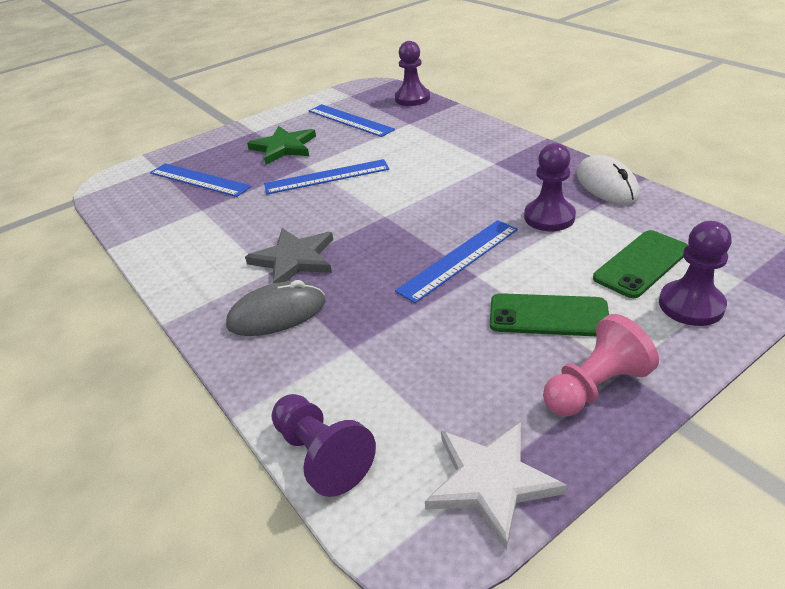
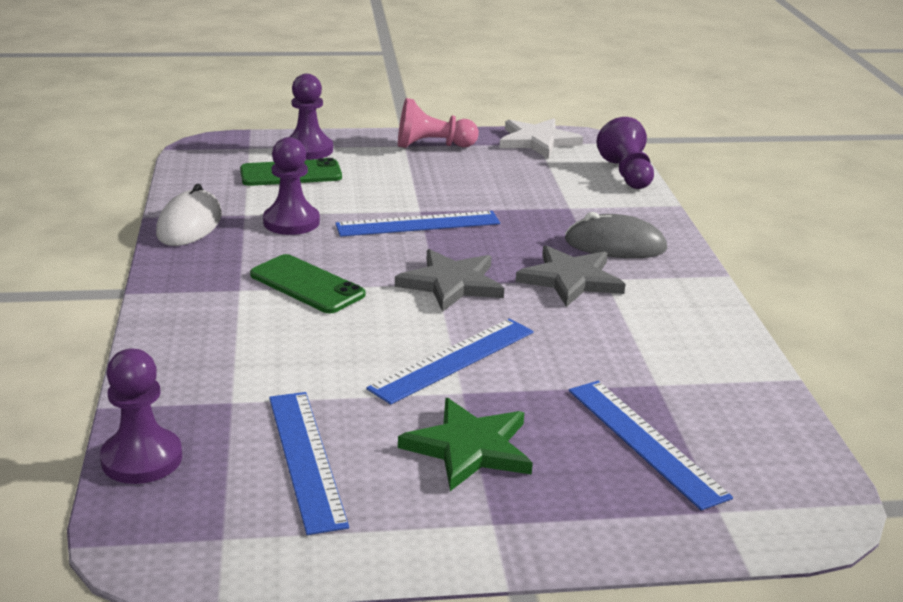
camera: 155 degrees left, 10 degrees down
(326, 177) = (453, 359): blue ruler -> blue ruler turned 60 degrees counterclockwise
(375, 219) = (451, 284): none -> grey star
(548, 315) = (406, 175): green phone -> green phone (307, 285)

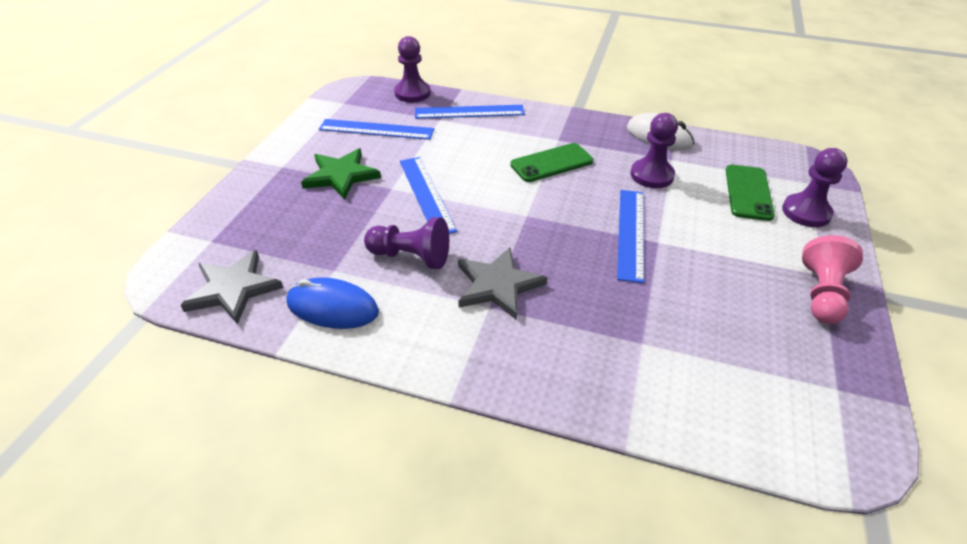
camera: 115 degrees right, 15 degrees up
(451, 284) = (522, 221): grey star -> grey star (233, 289)
(537, 141) = (845, 391): white star -> none
(615, 245) = (547, 341): grey mouse -> none
(627, 174) = (728, 438): purple pawn -> purple pawn (411, 257)
(645, 441) = (287, 239): blue ruler -> blue ruler (469, 112)
(708, 365) = (332, 307): none -> blue mouse

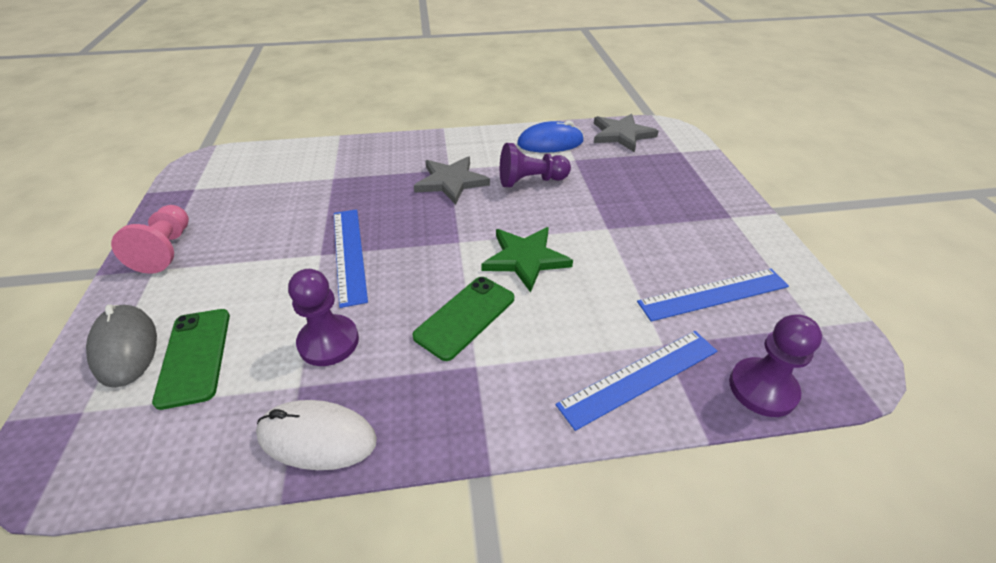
camera: 155 degrees right, 0 degrees up
(341, 176) = (667, 224): green star -> green star (525, 259)
(426, 194) = (569, 232): blue ruler -> none
(806, 212) = (125, 347): purple pawn -> grey mouse

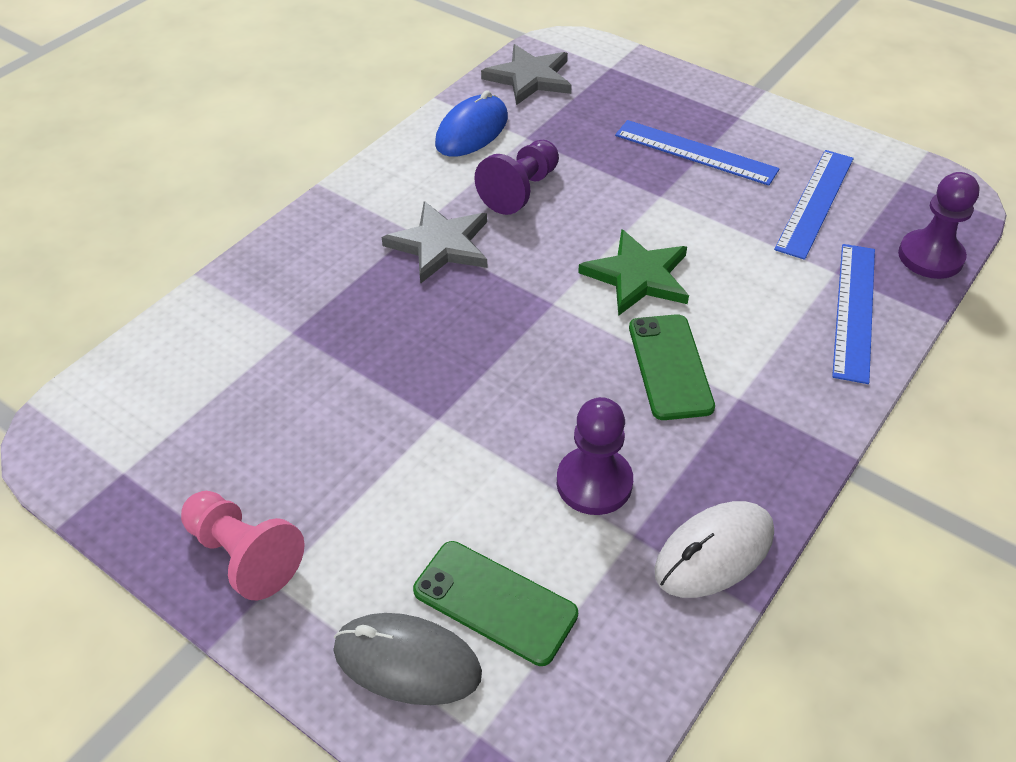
camera: 45 degrees left, 5 degrees up
(349, 254) = (468, 396): blue ruler -> blue ruler (695, 152)

